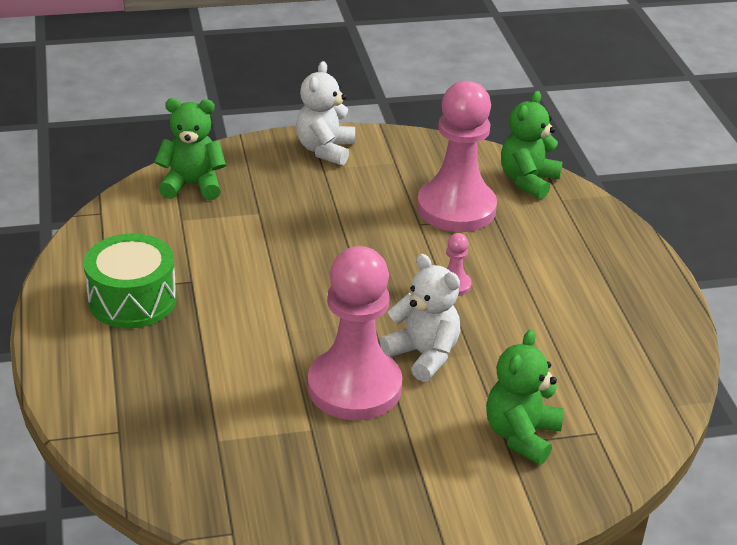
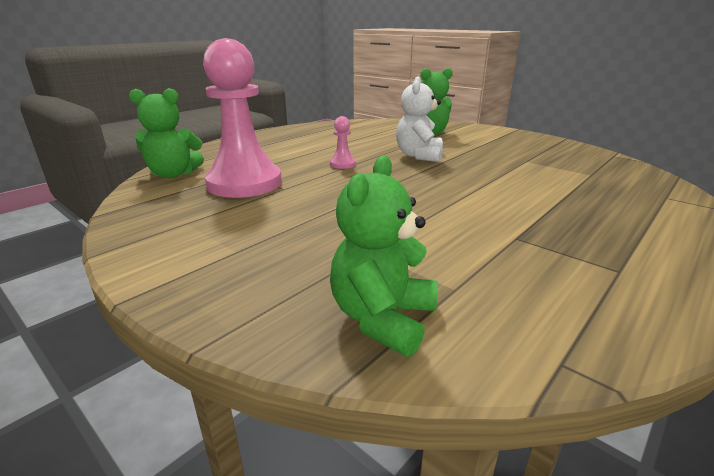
camera: 125 degrees left, 10 degrees down
(132, 300) = (595, 250): green drum -> none
(192, 185) = (382, 318): green teddy bear -> green teddy bear turned 60 degrees clockwise
(325, 150) = (190, 264): white teddy bear -> none
(354, 387) = (477, 161): pink pawn -> none

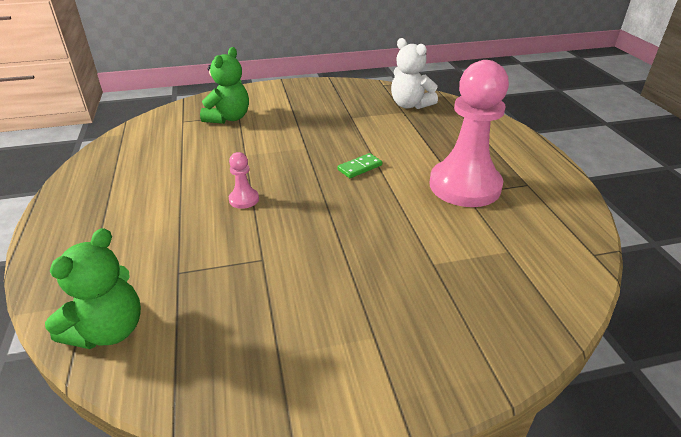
camera: 55 degrees left, 10 degrees up
(244, 183) = (217, 281): pink pawn -> pink pawn (464, 186)
(382, 318) = (523, 297): green teddy bear -> none
(419, 156) = (279, 152): white teddy bear -> white teddy bear (410, 105)
(457, 183) = (359, 167): none -> green domino

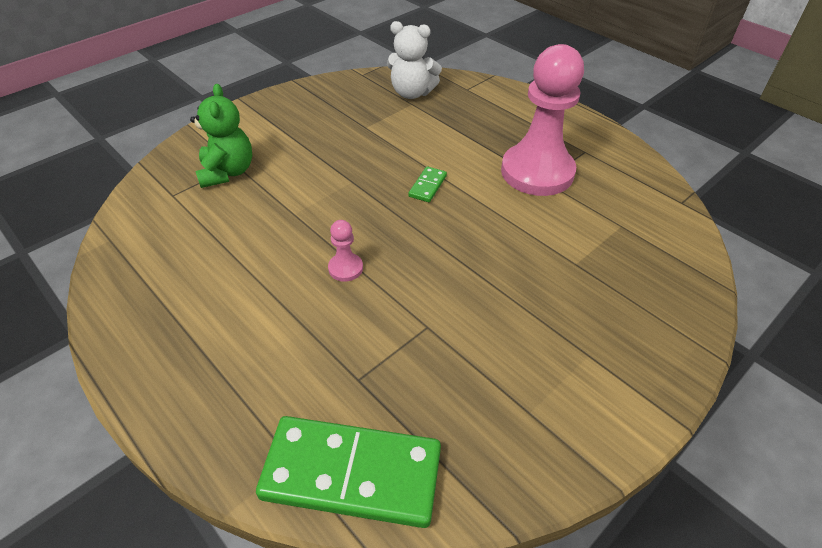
camera: 30 degrees left, 10 degrees up
(109, 330) = (351, 474): green teddy bear -> green domino

